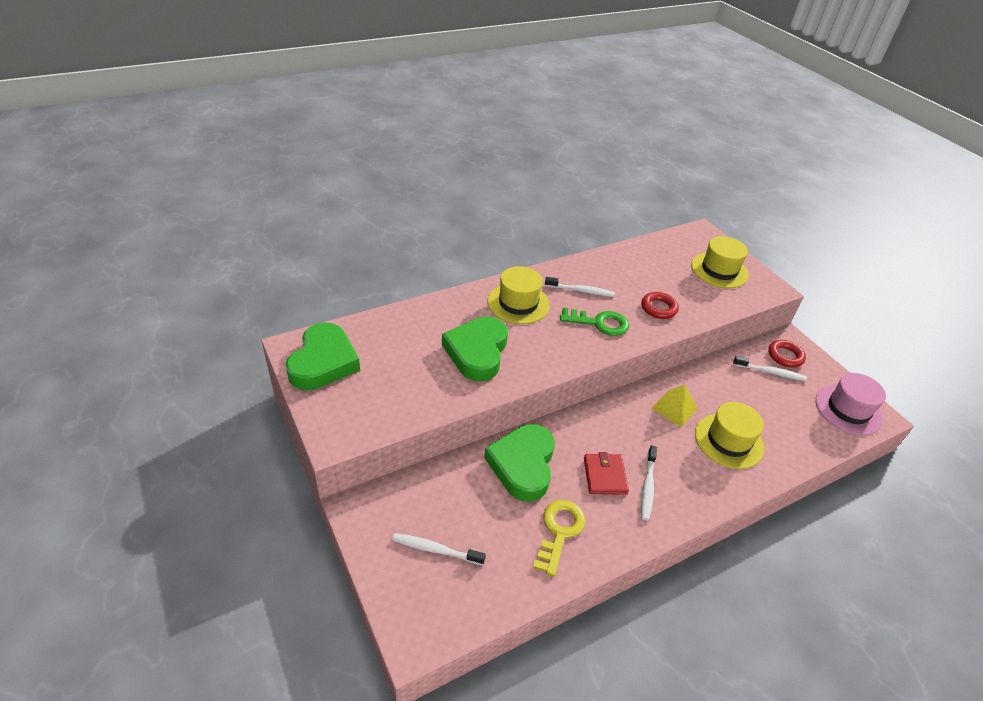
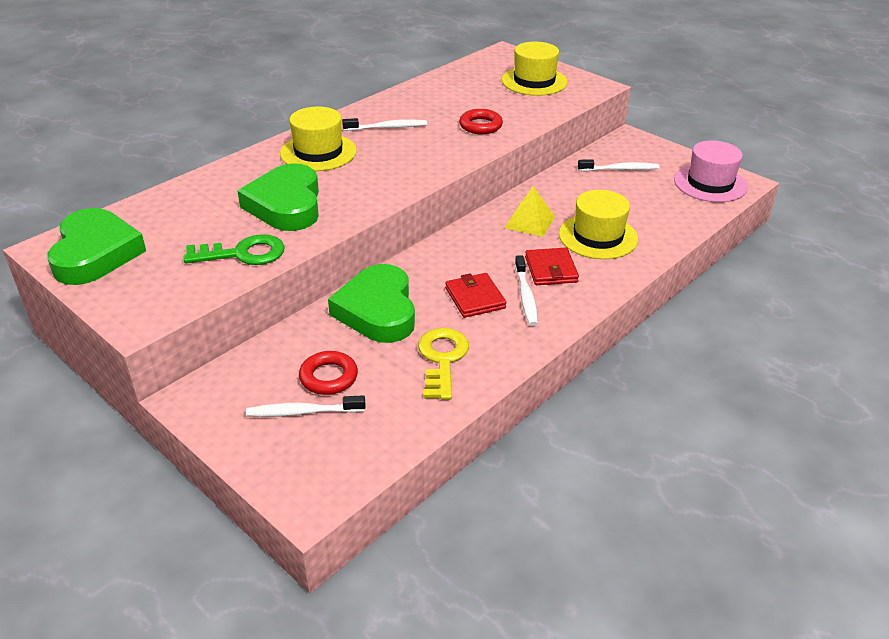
camera: 15 degrees left, 5 degrees down
(599, 323) = (419, 151): green key -> green key (243, 253)
(677, 464) = (551, 269): none -> red wallet
(785, 356) = (630, 152): red ring -> red ring (328, 377)

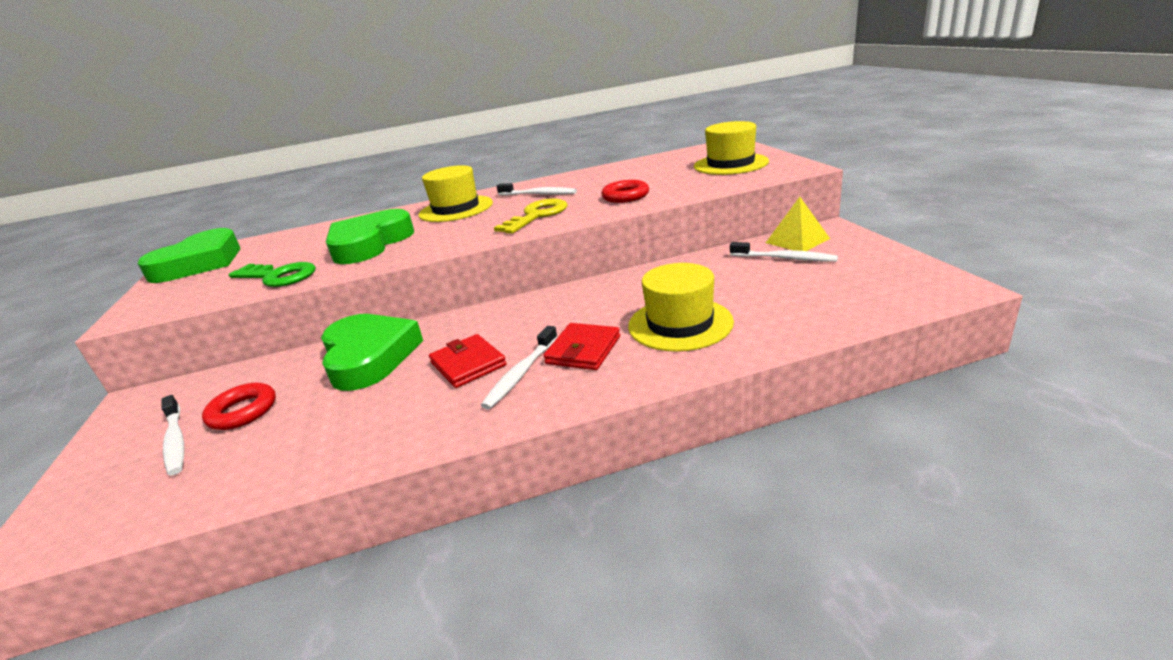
camera: 35 degrees right, 10 degrees down
(303, 412) = (176, 440): white toothbrush -> white toothbrush turned 150 degrees counterclockwise
(377, 310) = (369, 357): green heart -> green heart turned 135 degrees clockwise
(442, 359) = (353, 422): yellow key -> yellow key (537, 216)
(475, 298) = (468, 364): red wallet -> red wallet turned 45 degrees counterclockwise
(529, 222) = (618, 298): yellow pyramid -> yellow pyramid (797, 240)
(710, 183) = (900, 284): pink hat -> none

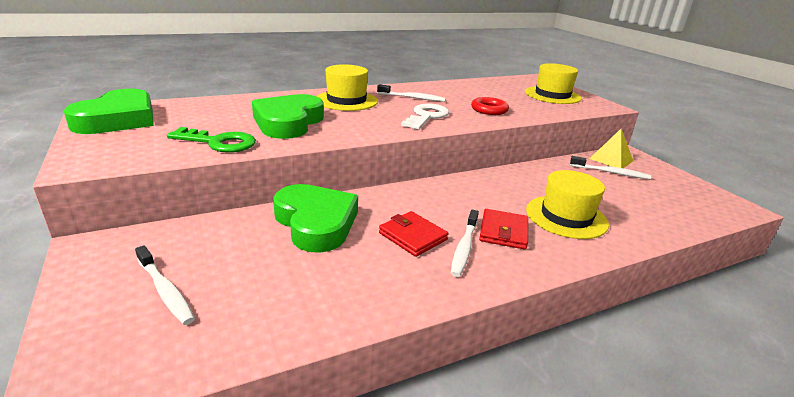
camera: 15 degrees left, 0 degrees up
(243, 411) = (220, 265): red ring -> none
(537, 216) = (426, 116): yellow key -> white key

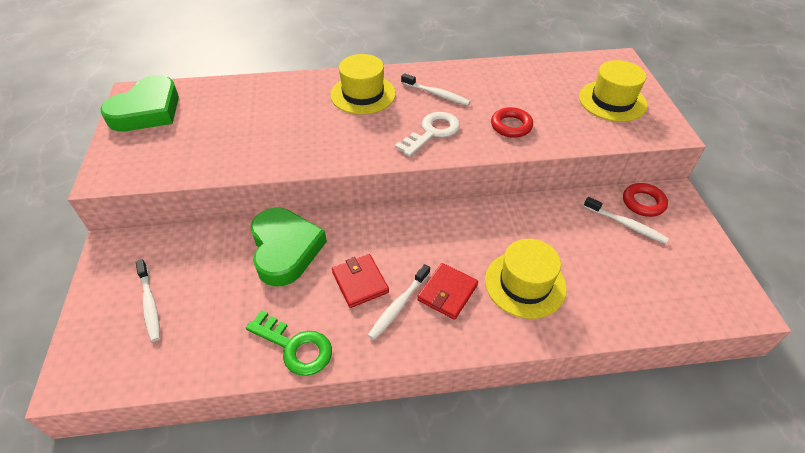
camera: 20 degrees right, 20 degrees up
(219, 143) = (216, 157): green key -> green key (295, 347)
(288, 122) = (289, 130): green heart -> none
(611, 160) = (643, 203): yellow pyramid -> red ring

